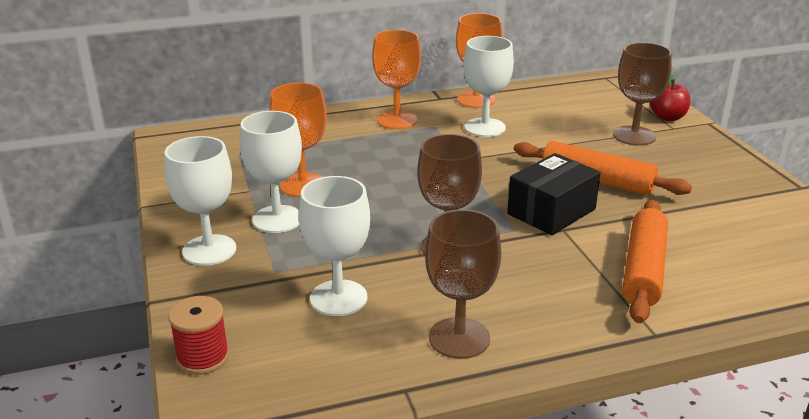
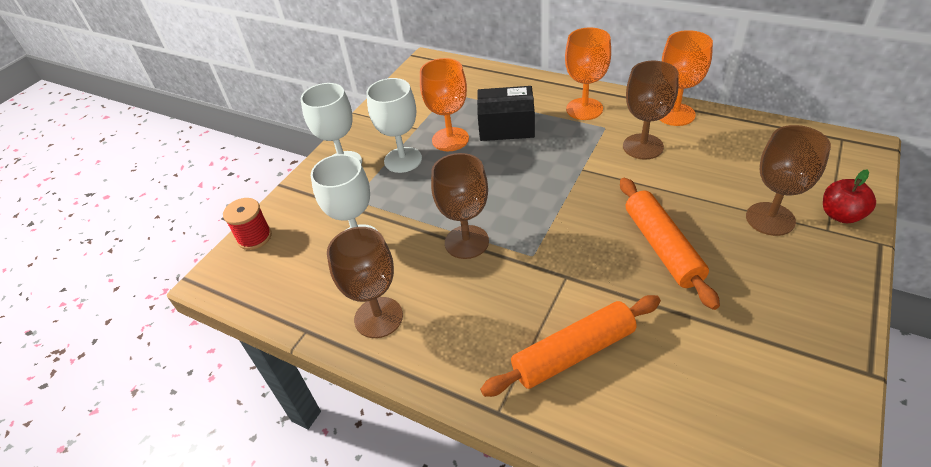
camera: 50 degrees right, 15 degrees up
(485, 127) = (643, 146): white goblet -> brown goblet
(551, 211) = (581, 255): black box -> black box (506, 126)

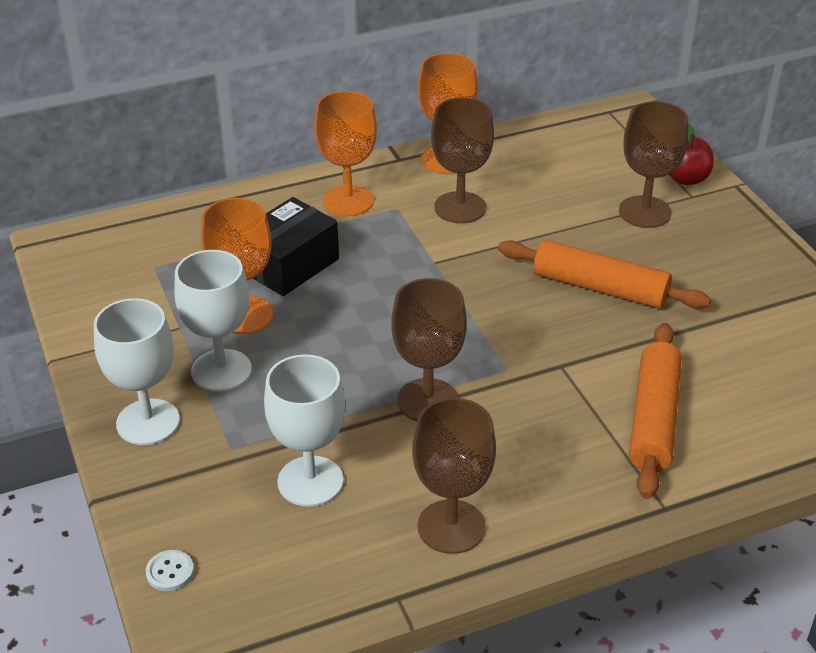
camera: 55 degrees left, 5 degrees down
(254, 237) = (170, 572): red spool -> white button

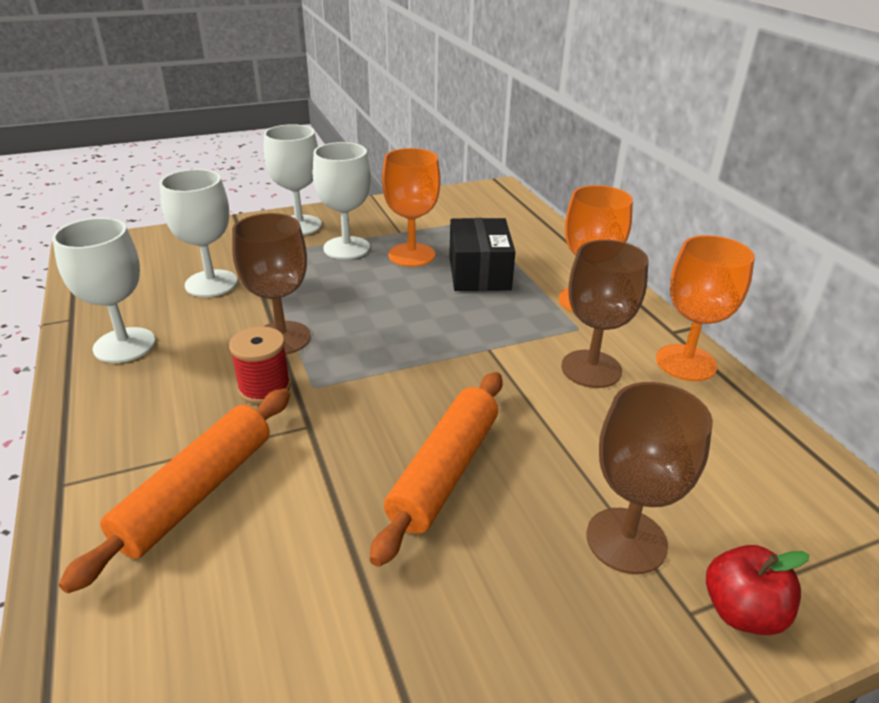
camera: 90 degrees right, 5 degrees down
(170, 572) = (157, 237): white button -> none
(289, 265) = (479, 272): black box -> black box turned 45 degrees clockwise
(451, 527) = (124, 345): brown goblet -> white goblet
(513, 401) = (264, 388): none -> red spool
(653, 419) = (196, 492): orange rolling pin -> orange rolling pin turned 75 degrees counterclockwise

